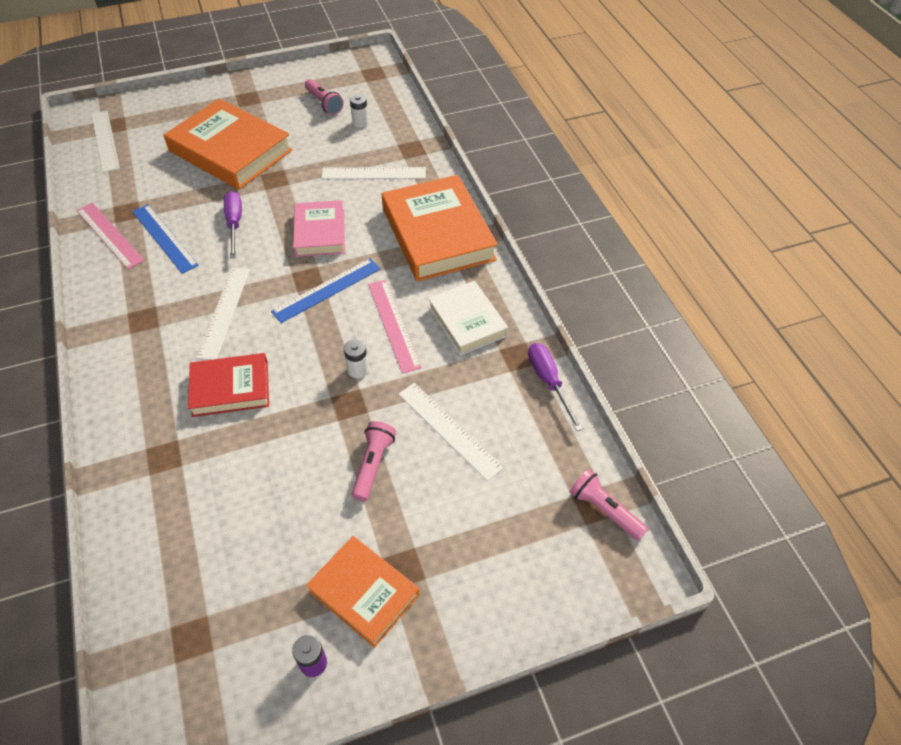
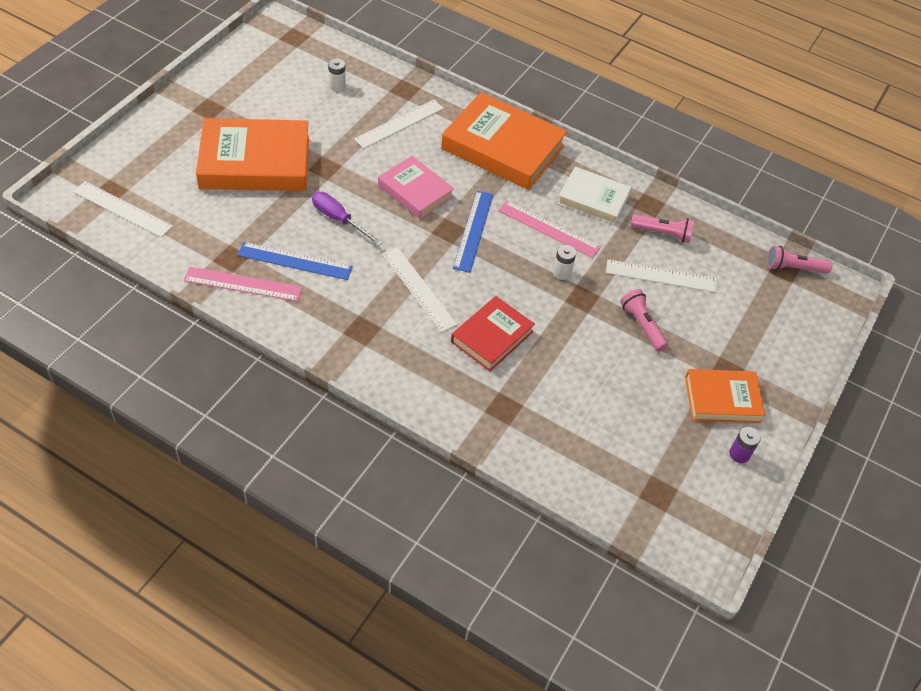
camera: 45 degrees left, 0 degrees up
(324, 103) = (284, 83): pink flashlight -> pink flashlight (662, 233)
(549, 382) = (685, 210): purple screwdriver -> none

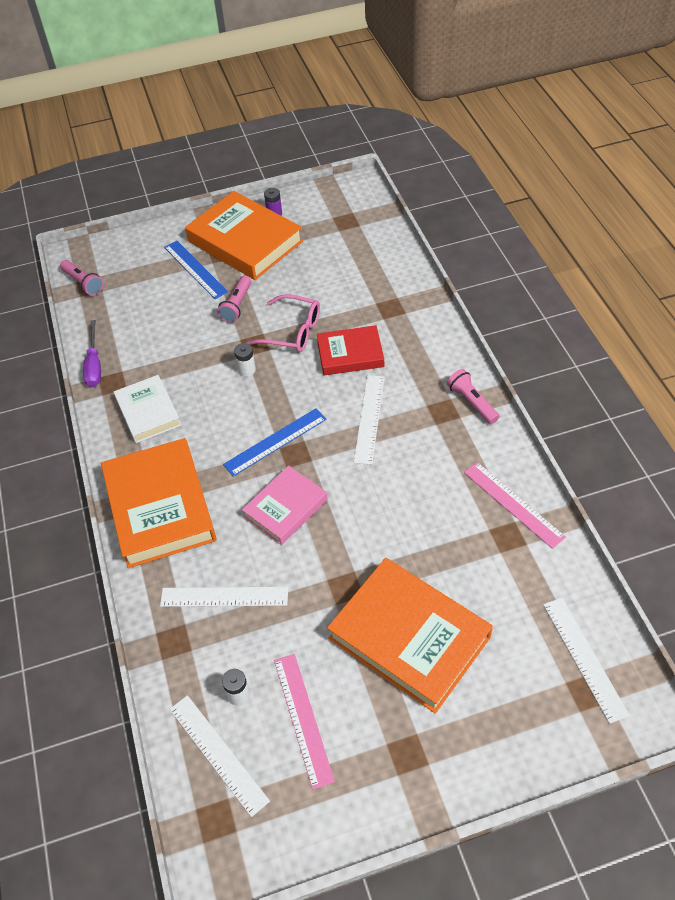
camera: 130 degrees left, 0 degrees up
(295, 261) = (452, 500): blue ruler -> blue ruler (195, 269)
(339, 219) = (380, 519): purple screwdriver -> purple screwdriver (94, 365)
(415, 191) = (285, 508): pink book -> pink book turned 45 degrees clockwise
(548, 229) = (214, 408): pink ruler -> pink ruler (303, 718)
(565, 329) = (292, 331): none -> pink glasses
(661, 276) = (179, 328): white ruler -> white ruler (218, 753)
(662, 233) = (134, 355): pink flashlight -> pink flashlight (472, 402)
(722, 399) = (245, 241): orange book -> orange book, size x1.70

